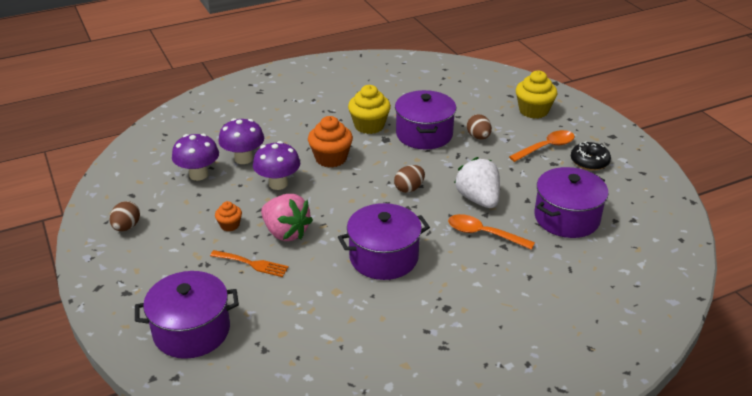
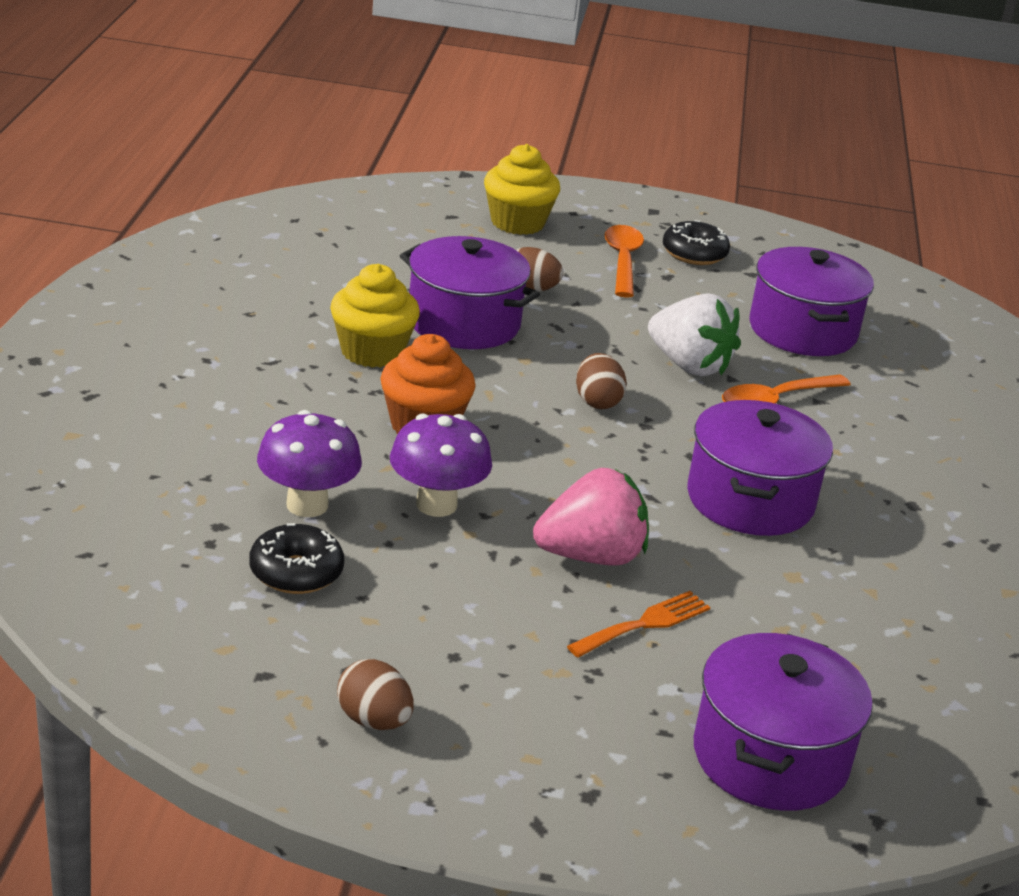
camera: 60 degrees left, 5 degrees down
(198, 175) = (296, 572): purple mushroom -> black donut
(230, 225) = (505, 602): orange cupcake -> none
(478, 199) = (689, 365): white strawberry -> white strawberry turned 150 degrees counterclockwise

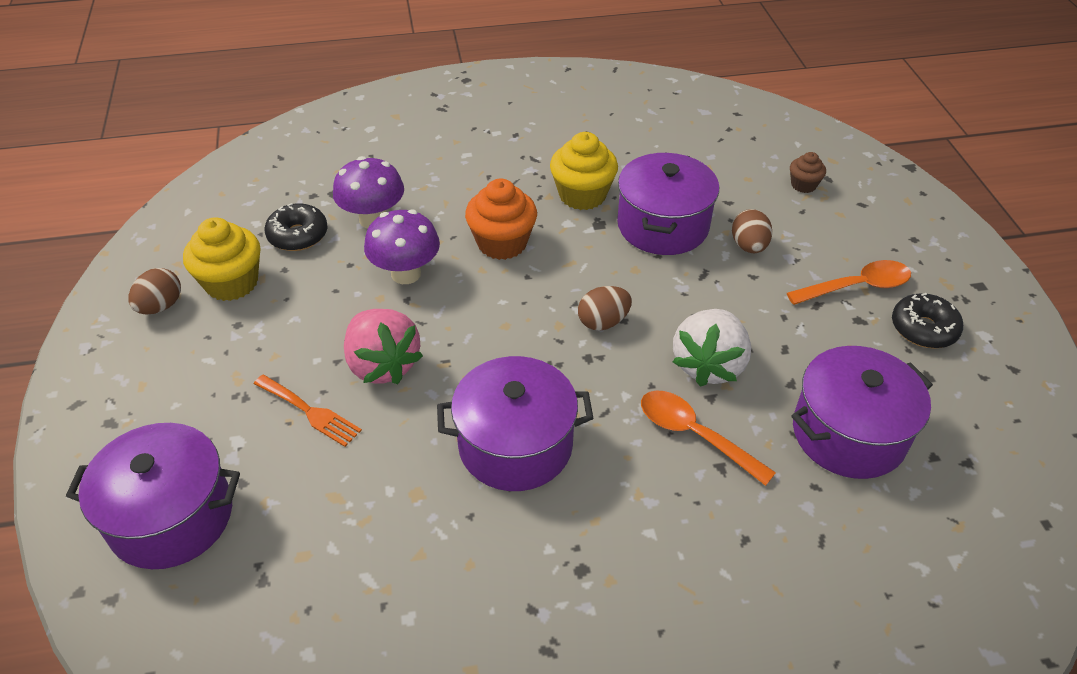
camera: 75 degrees right, 15 degrees up
(453, 231) = (803, 185): none -> brown cupcake
(517, 223) = (857, 213): yellow cupcake -> yellow cupcake (232, 283)

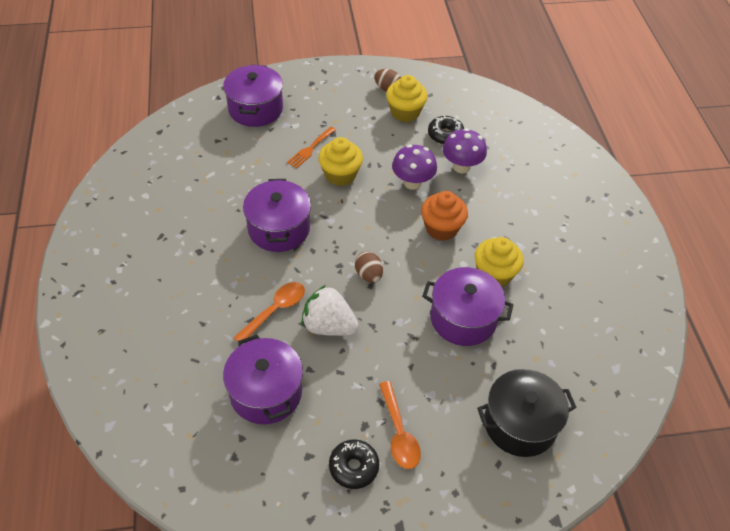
camera: 90 degrees right, 5 degrees up
(382, 365) = (340, 175): pink strawberry -> yellow cupcake
(748, 246) = (442, 369): brown egg -> none
(803, 185) = (520, 423): brown cupcake -> black pot

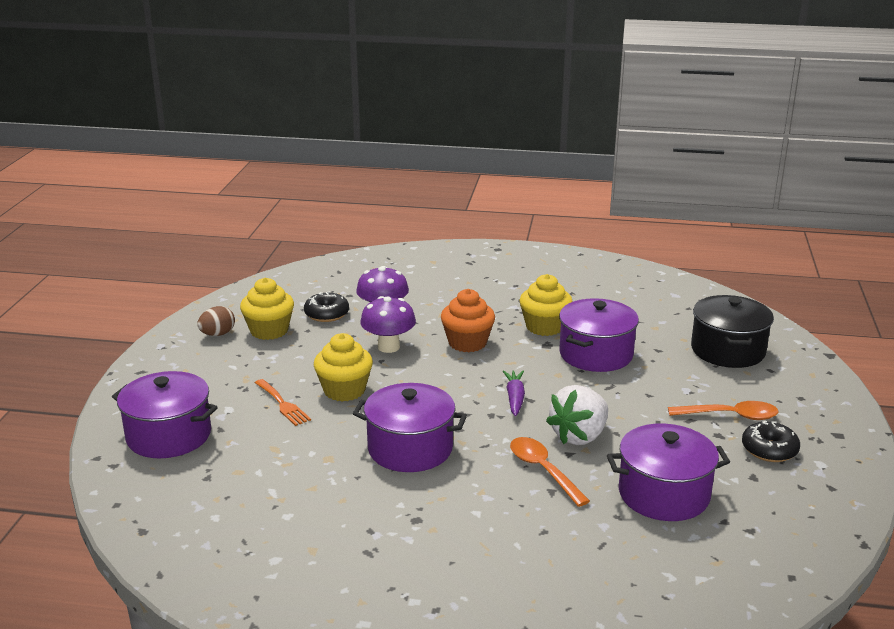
camera: 70 degrees left, 25 degrees down
(368, 275) = (515, 398): brown egg -> purple carrot

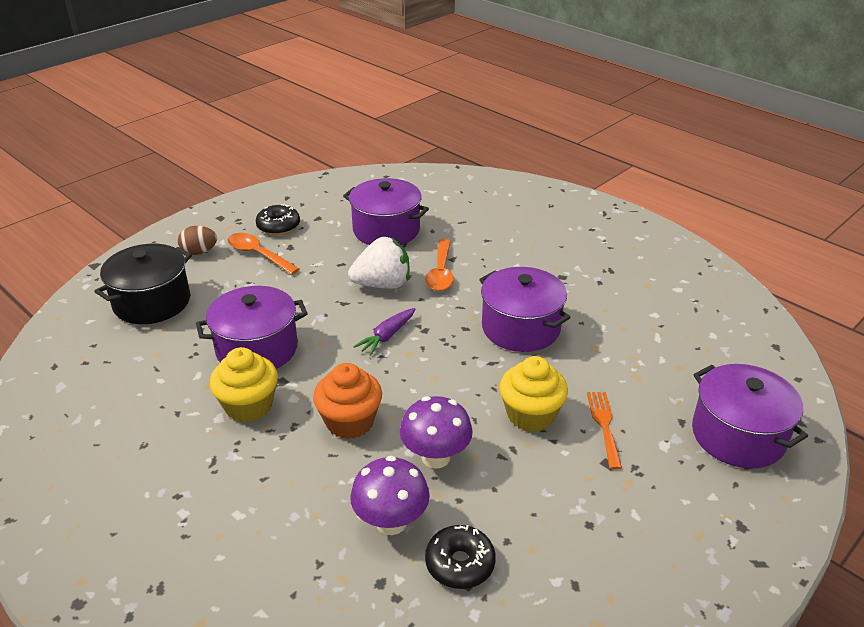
camera: 145 degrees left, 10 degrees up
(217, 334) = (632, 596): brown egg -> brown egg (199, 252)
(269, 331) = (557, 566): yellow cupcake -> none

